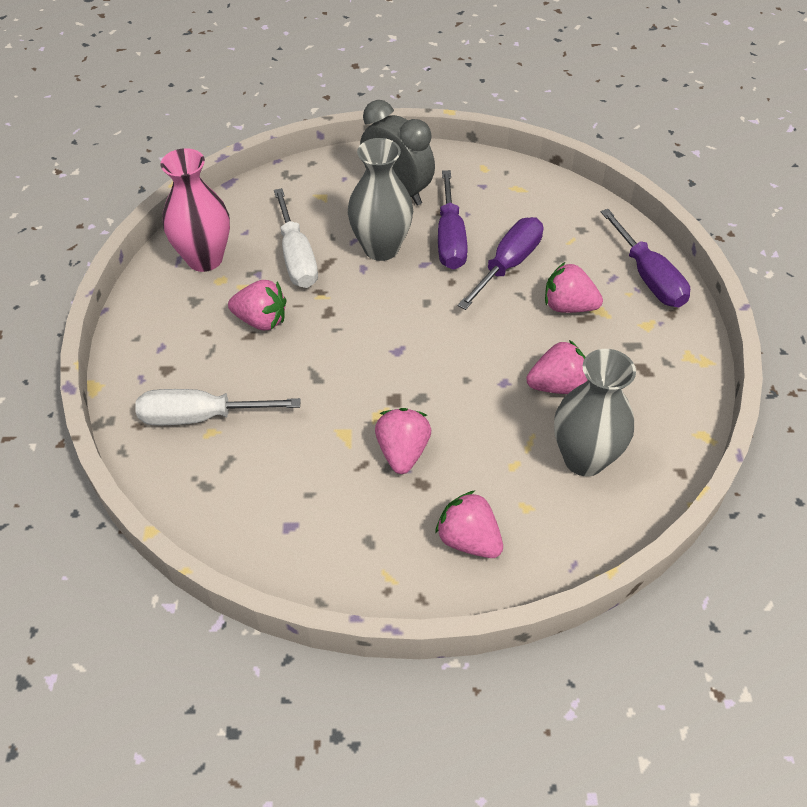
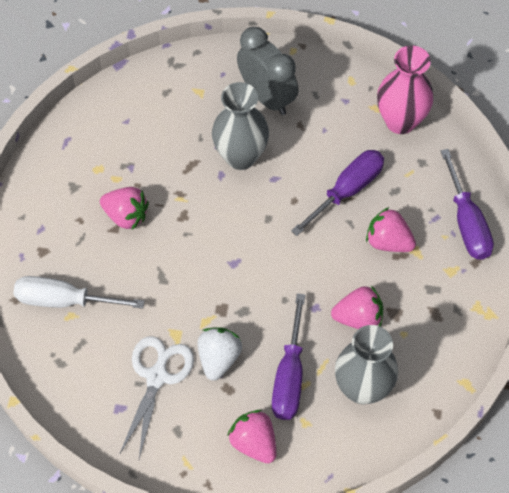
camera: 10 degrees right, 10 degrees up
(205, 259) = (88, 145): pink vase -> pink vase (400, 121)
(296, 257) = (166, 155): white screwdriver -> none
(331, 483) = (157, 377): none -> white scissors
(402, 452) = (218, 358): pink strawberry -> white strawberry
(450, 238) = (303, 155): purple screwdriver -> purple screwdriver (289, 375)

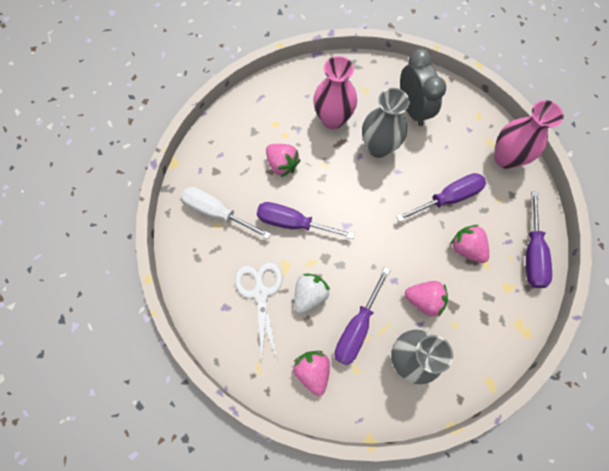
camera: 20 degrees right, 10 degrees up
(157, 377) = (260, 293): white scissors -> white scissors turned 45 degrees counterclockwise
(167, 281) = (293, 223): none -> purple screwdriver
(170, 140) = (333, 119): none -> pink vase

